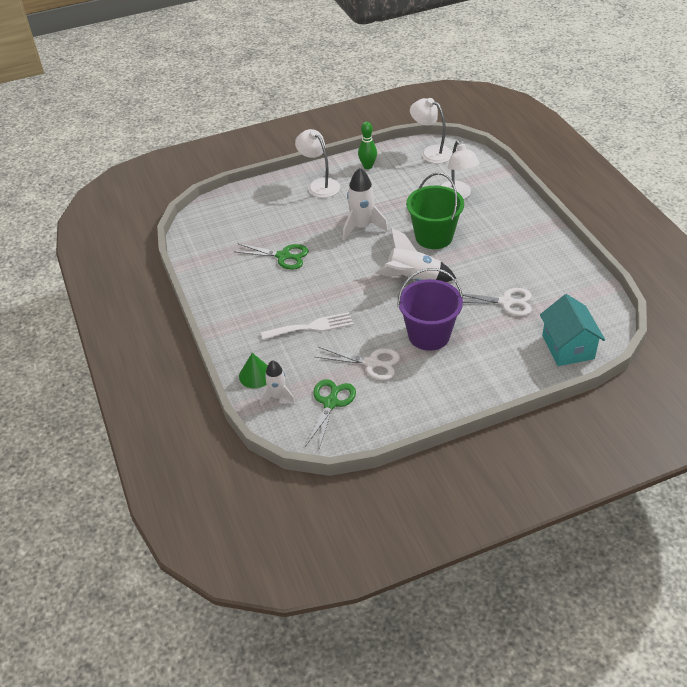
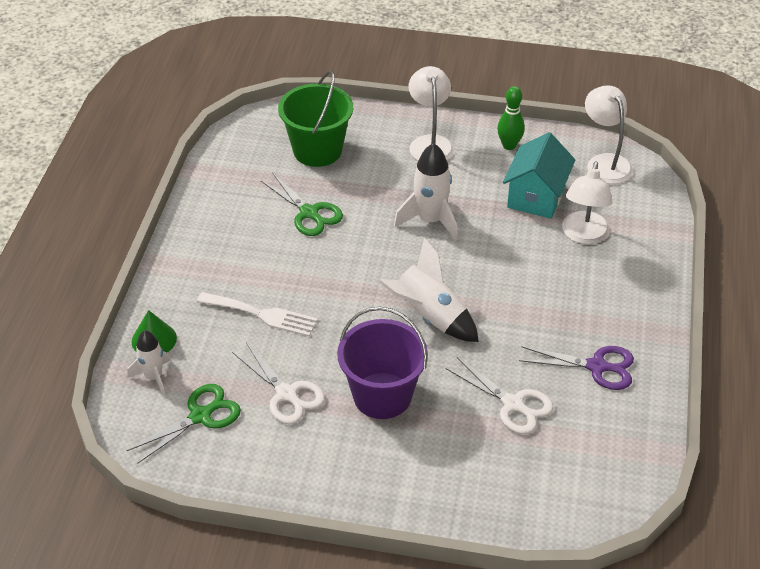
camera: 30 degrees right, 0 degrees up
(434, 237) = (504, 275): green bucket -> green bucket (317, 150)
(531, 260) = (597, 367): none -> purple scissors
(568, 347) = (534, 503): turquoise house -> turquoise house (536, 197)

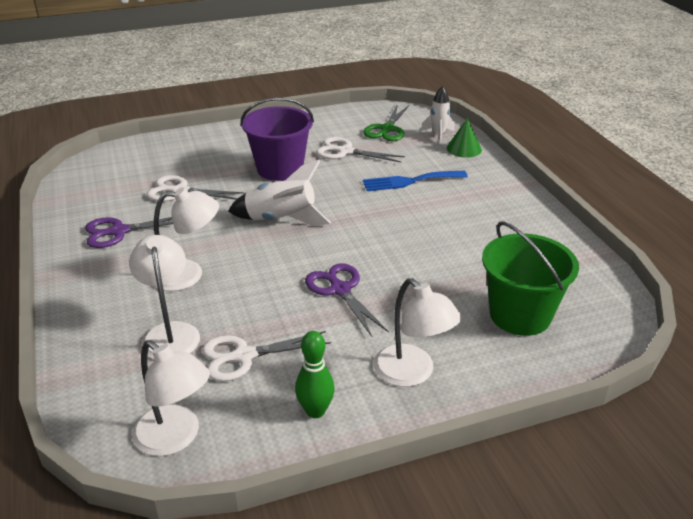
camera: 150 degrees right, 10 degrees down
(262, 315) = (410, 181): white fork -> blue fork
(309, 213) = (457, 256): green scissors -> none
(430, 220) = (340, 290): white rocket -> purple scissors
(536, 197) = (244, 356): turquoise house -> white scissors
(548, 285) = (188, 275): none -> white lamp

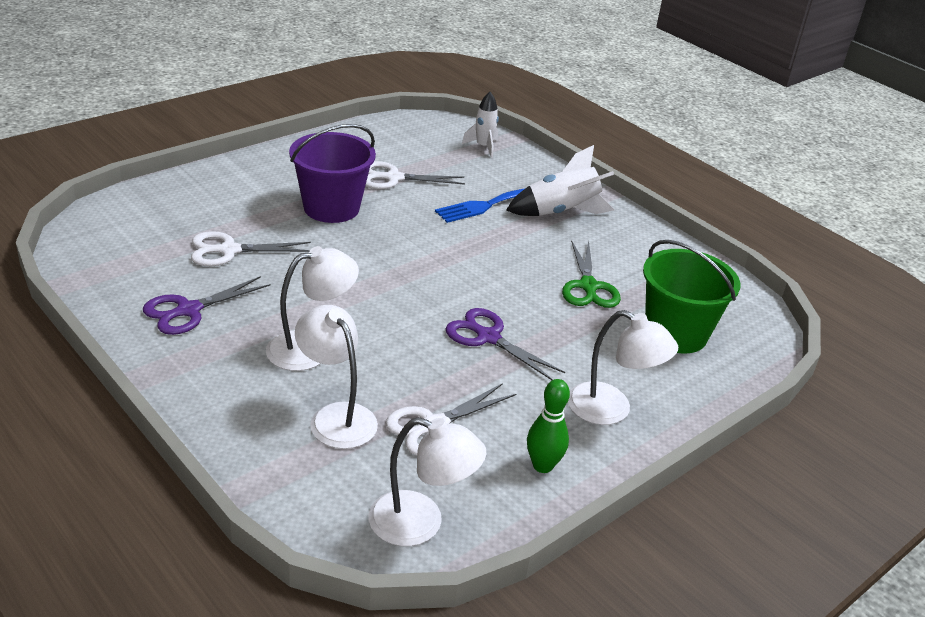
camera: 25 degrees left, 0 degrees up
(281, 219) = (374, 268): white rocket -> white rocket (561, 212)
(387, 129) = (423, 145): green scissors -> green scissors (588, 286)
(464, 149) = (520, 161): green cone -> none

